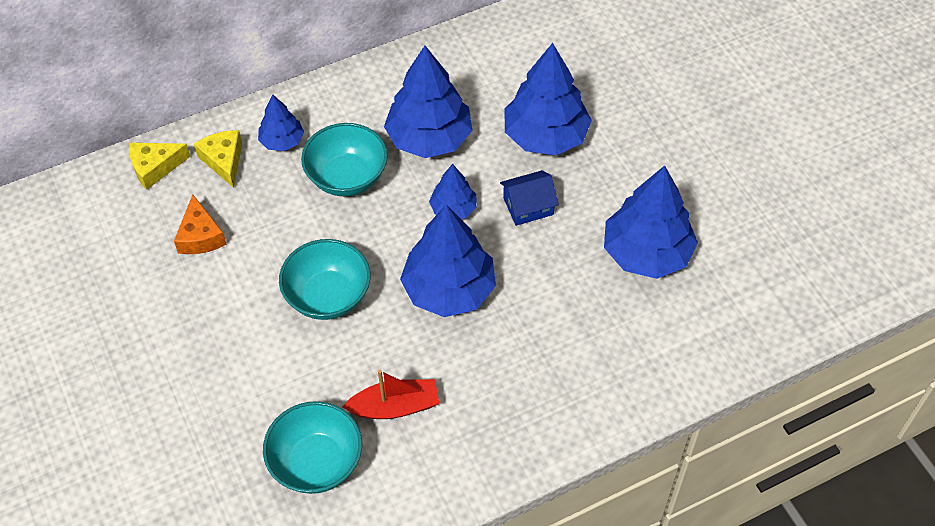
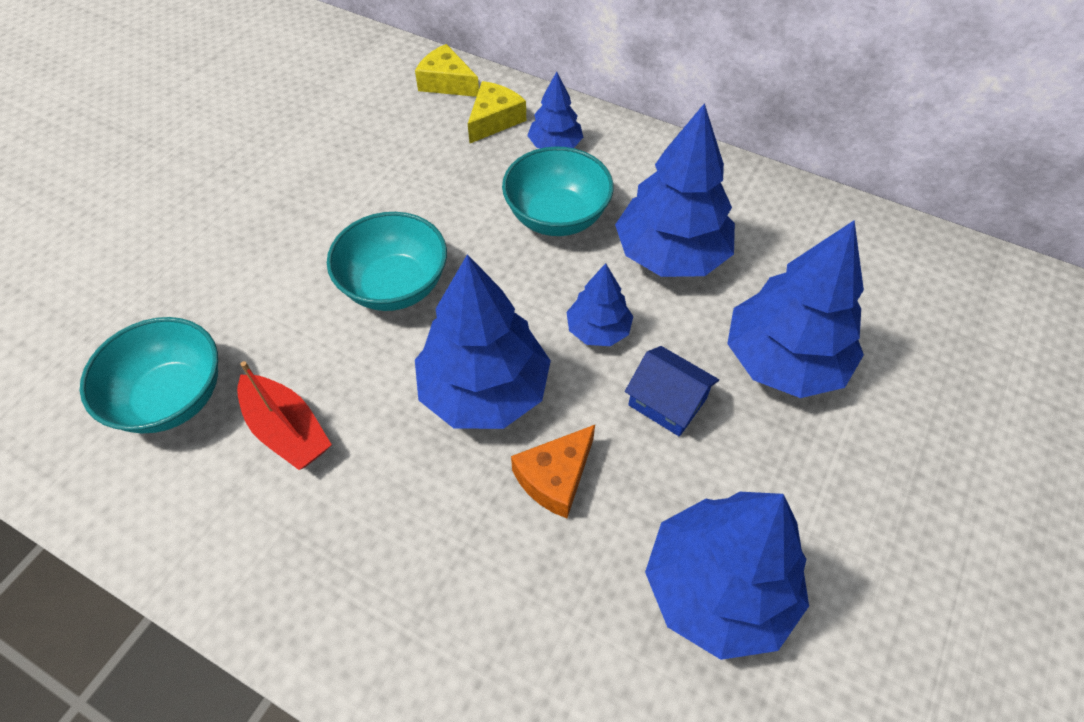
camera: 55 degrees right, 0 degrees up
(200, 236) = (395, 152): orange cheese -> orange cheese (555, 477)

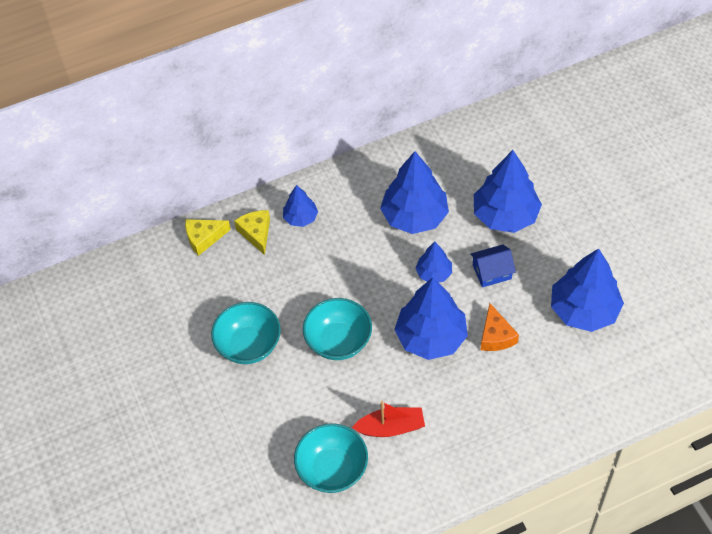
camera: 50 degrees left, 0 degrees up
(557, 217) = (351, 247): turquoise bowl -> turquoise bowl (249, 345)

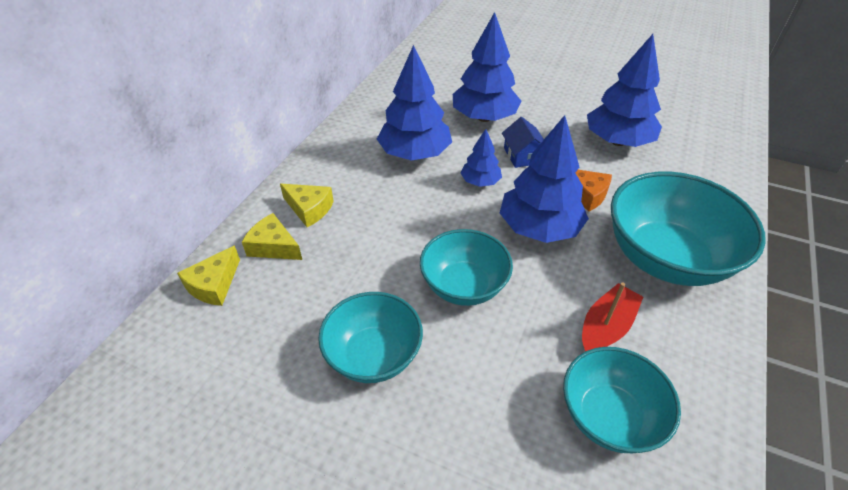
camera: 45 degrees left, 10 degrees down
(300, 218) = (309, 209): blue tree -> yellow cheese
(487, 418) = (666, 258): none -> turquoise bowl
(492, 272) = (523, 155): blue house -> blue house turned 45 degrees counterclockwise

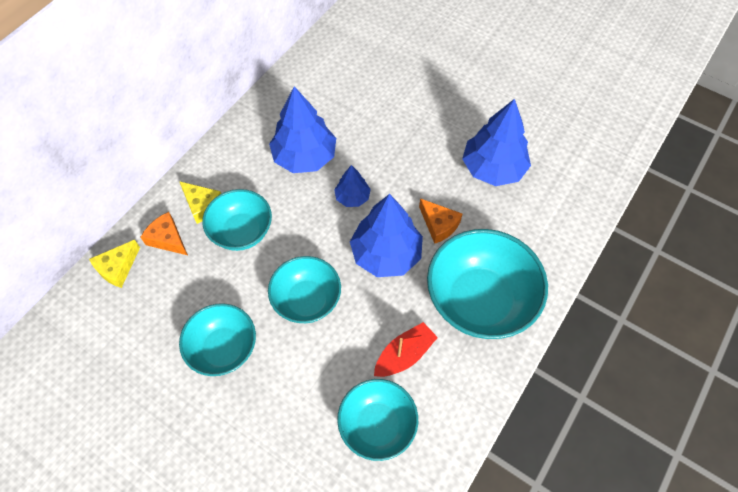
camera: 10 degrees right, 15 degrees up
(273, 246) = (167, 239): yellow cheese -> orange cheese
(363, 228) = (242, 232): none -> turquoise bowl
(484, 117) = (380, 121): blue tree -> none
(523, 155) = (400, 173): blue house -> none

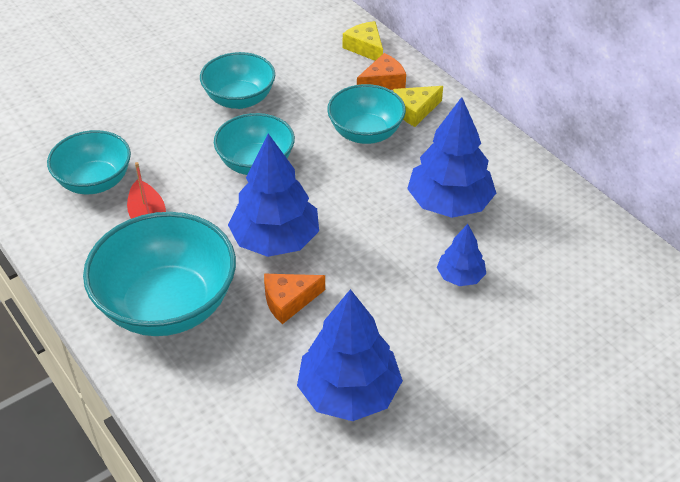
camera: 110 degrees right, 15 degrees down
(352, 197) = (369, 231): blue tree -> blue tree (460, 276)

